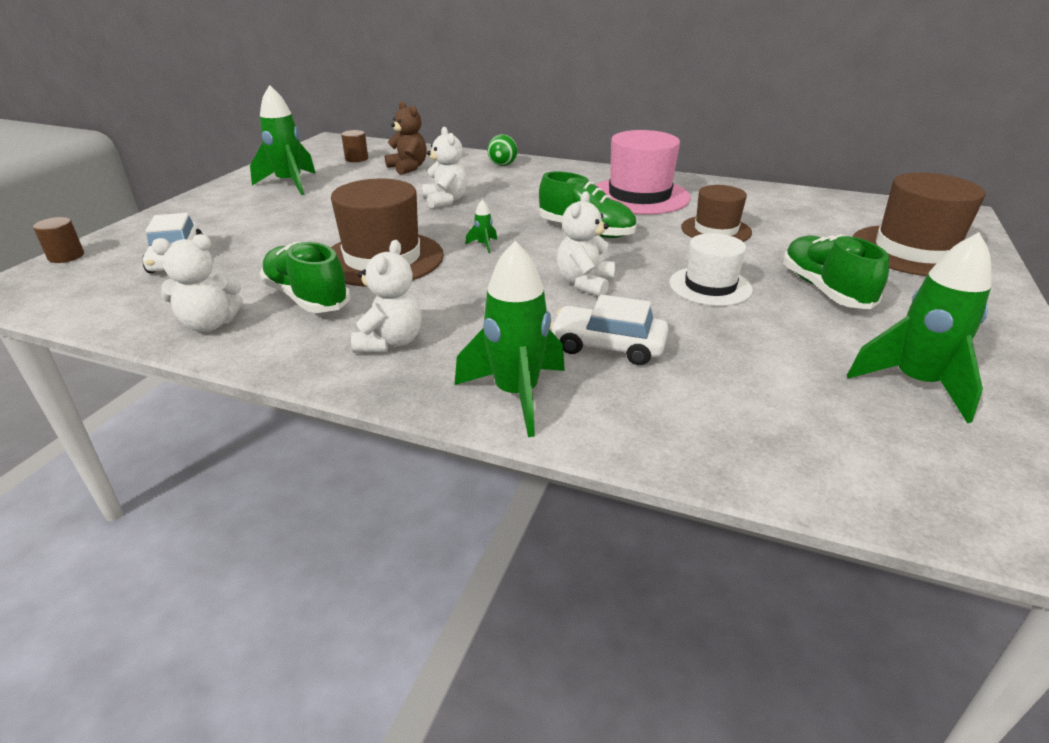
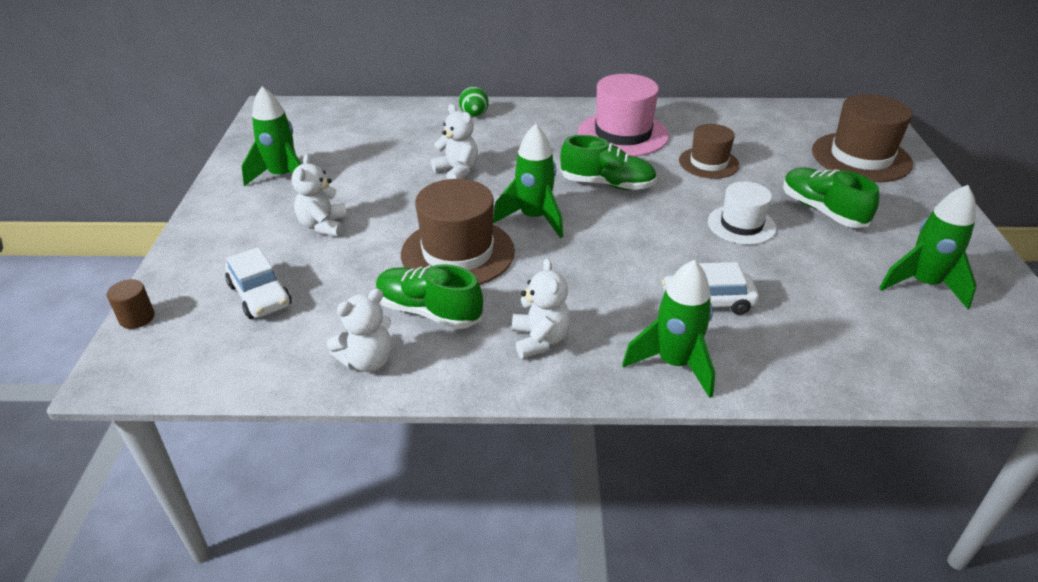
camera: 20 degrees left, 5 degrees up
(356, 159) = (322, 130): brown cylinder -> none
(408, 168) = (385, 134): brown teddy bear -> none
(483, 245) = (534, 218): green rocket -> green rocket, size x2.40
(584, 283) = (647, 243): white teddy bear -> white teddy bear (323, 226)

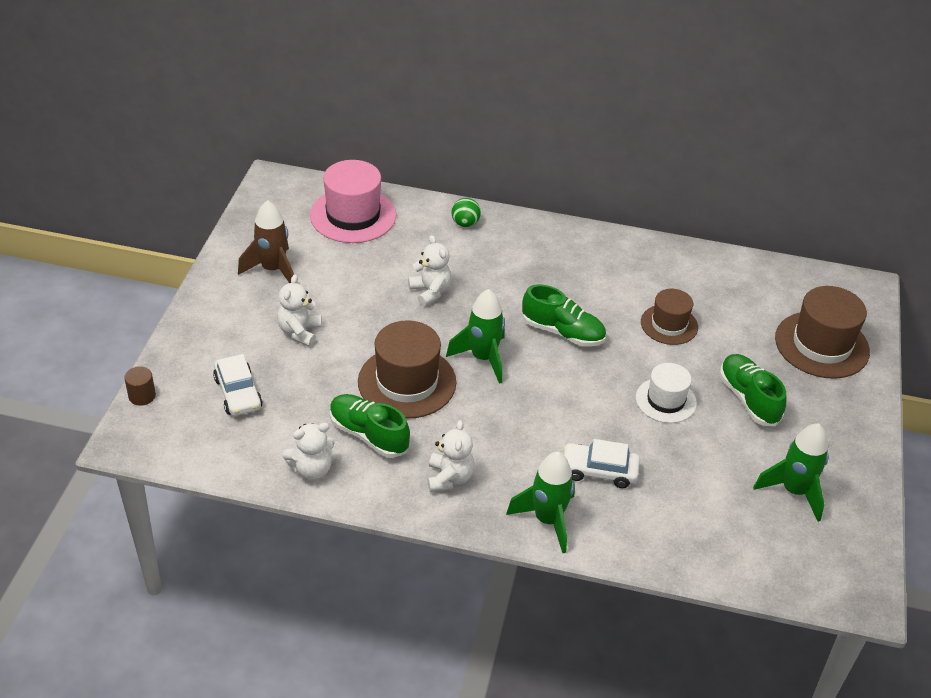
camera: 10 degrees right, 5 degrees up
(283, 177) = (273, 270): green rocket -> brown rocket
(623, 134) = (601, 274): pink hat -> pink hat (353, 215)

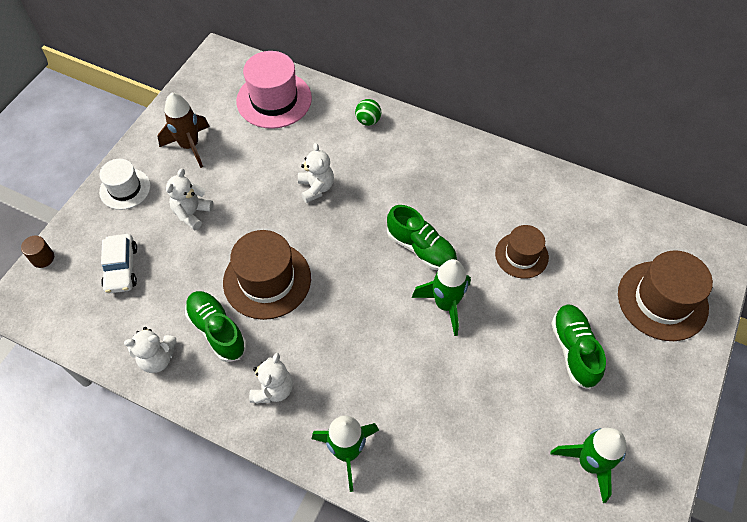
camera: 15 degrees right, 15 degrees up
(483, 358) = (341, 265): green rocket -> green rocket (445, 305)
(599, 471) = (410, 406): white car -> none
(665, 400) = (494, 338): white hat -> white hat (125, 189)

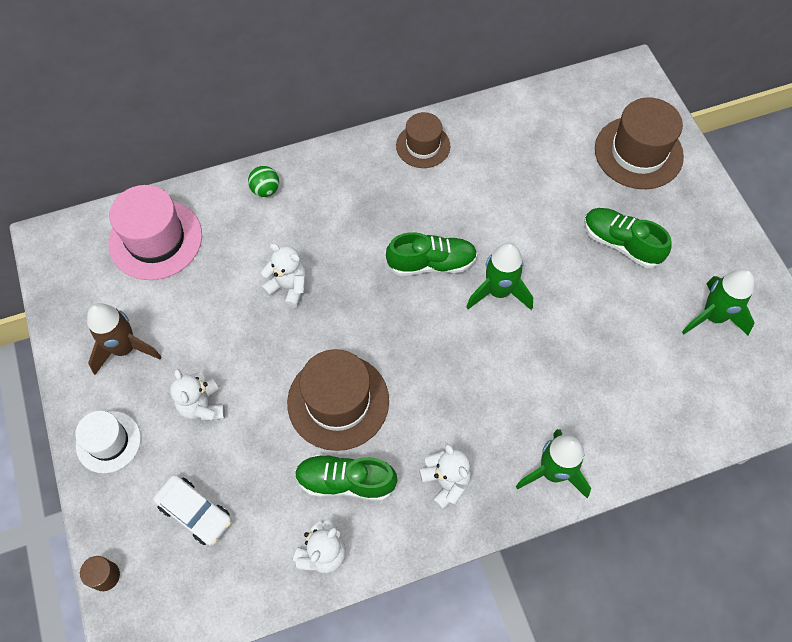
camera: 45 degrees left, 5 degrees up
(521, 255) = (510, 202): brown hat -> brown hat (423, 146)

